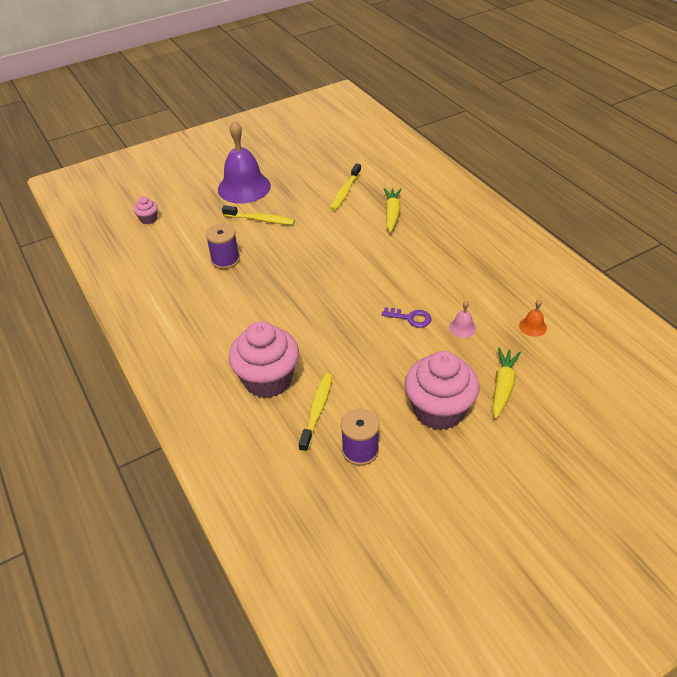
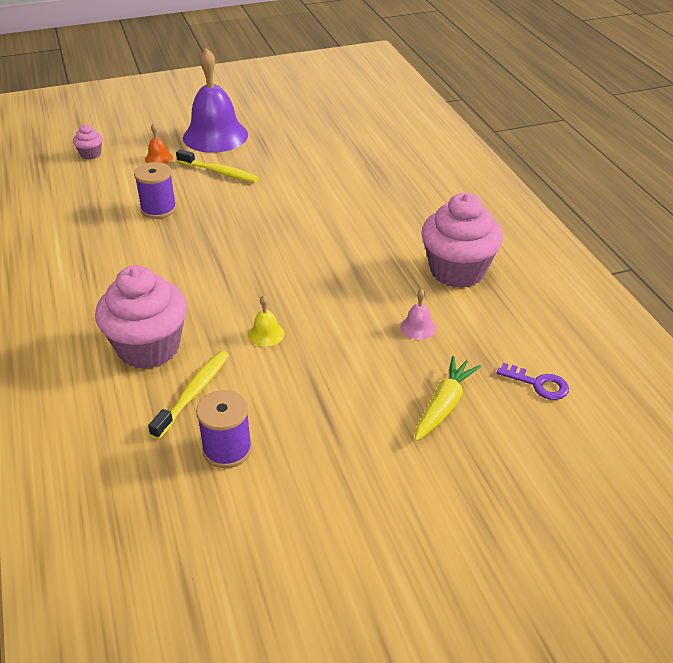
camera: 10 degrees right, 5 degrees down
(345, 192) = (333, 156): yellow toothbrush -> none
(352, 353) = (266, 334): none -> yellow bell
(392, 214) = (380, 187): yellow carrot -> none
(411, 318) = (356, 306): purple key -> purple key (538, 384)
(438, 410) = (348, 419): pink cupcake -> pink cupcake (457, 271)
(532, 326) = (511, 340): orange bell -> orange bell (158, 158)

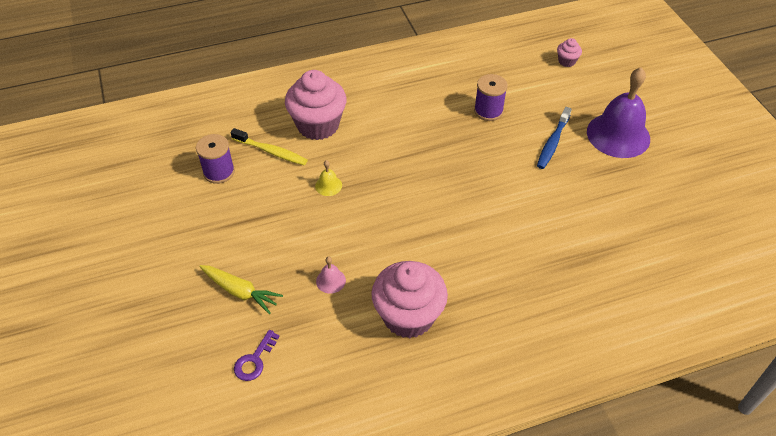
camera: 90 degrees right, 10 degrees up
(158, 158) = (569, 102): orange bell -> none
(219, 172) = (552, 143): yellow toothbrush -> blue toothbrush

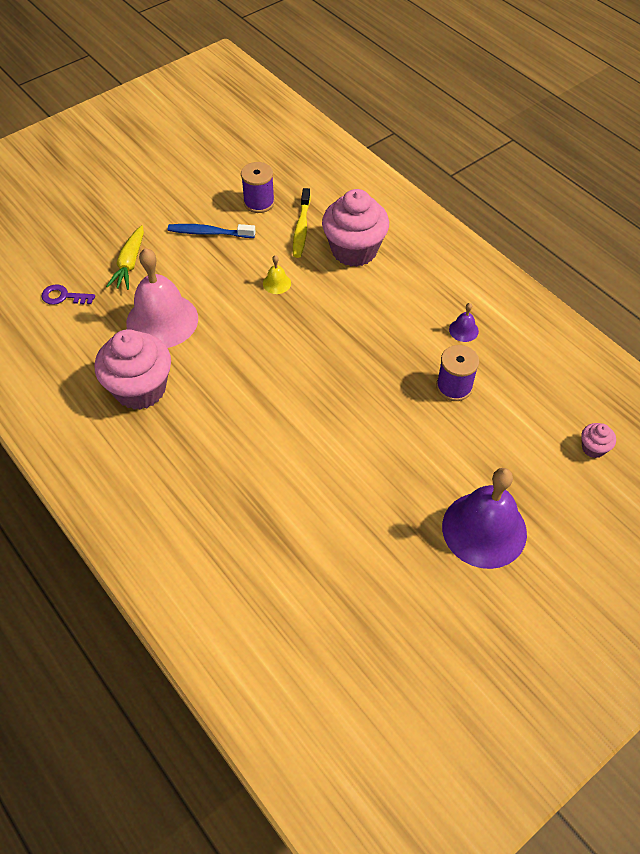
camera: 70 degrees right, 5 degrees up
(331, 281) = (162, 320): pink bell -> pink bell, size x2.45
(436, 89) = (463, 330): none -> purple bell
(552, 143) = (433, 461): blue toothbrush -> blue toothbrush (209, 233)

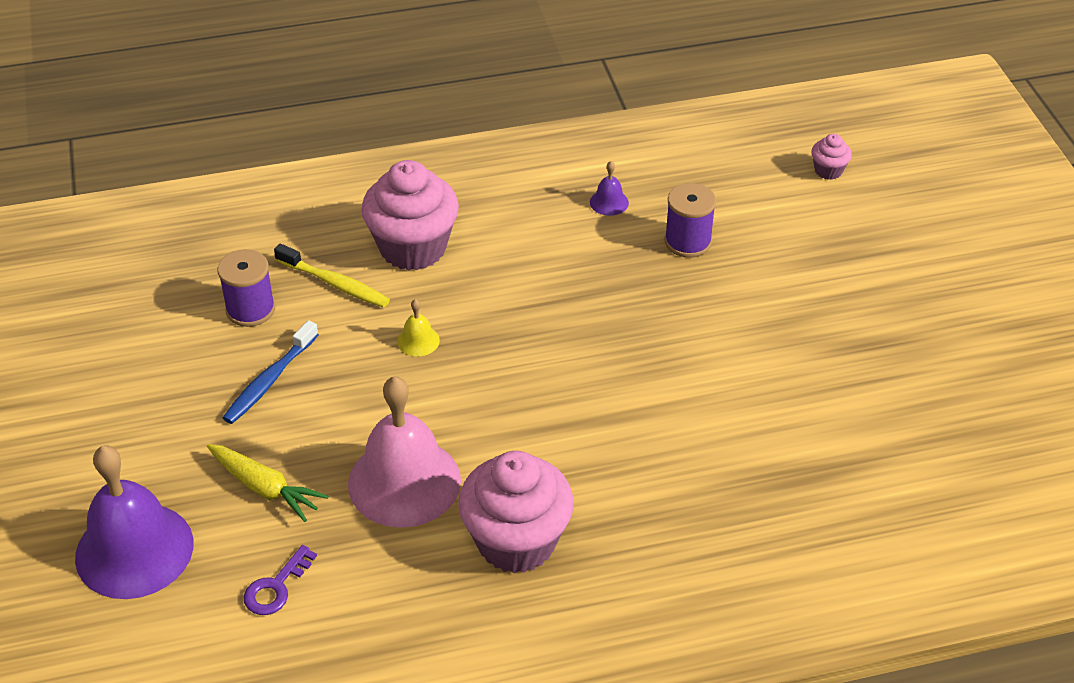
camera: 65 degrees left, 10 degrees down
(484, 529) = (892, 292): purple bell -> purple bell (134, 550)

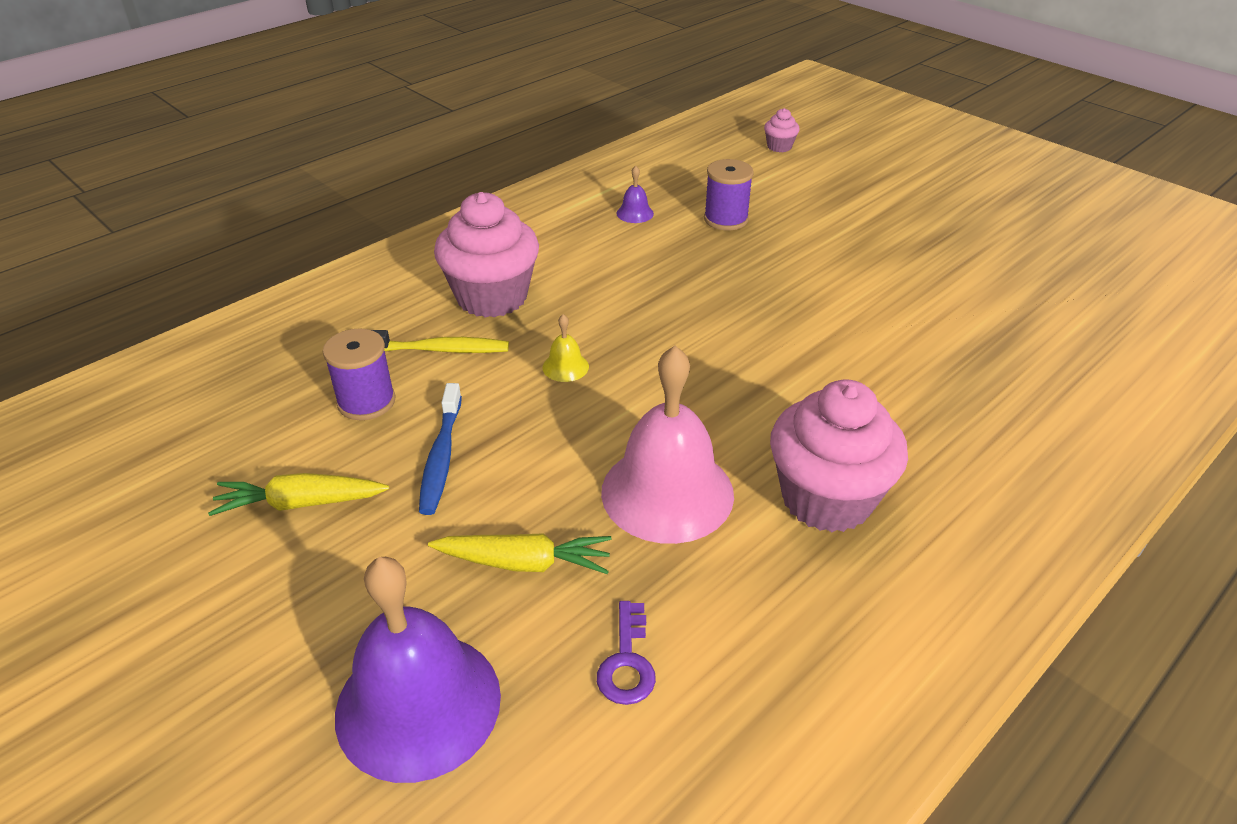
camera: 30 degrees left, 5 degrees down
(154, 375) = (300, 503): none -> yellow carrot

